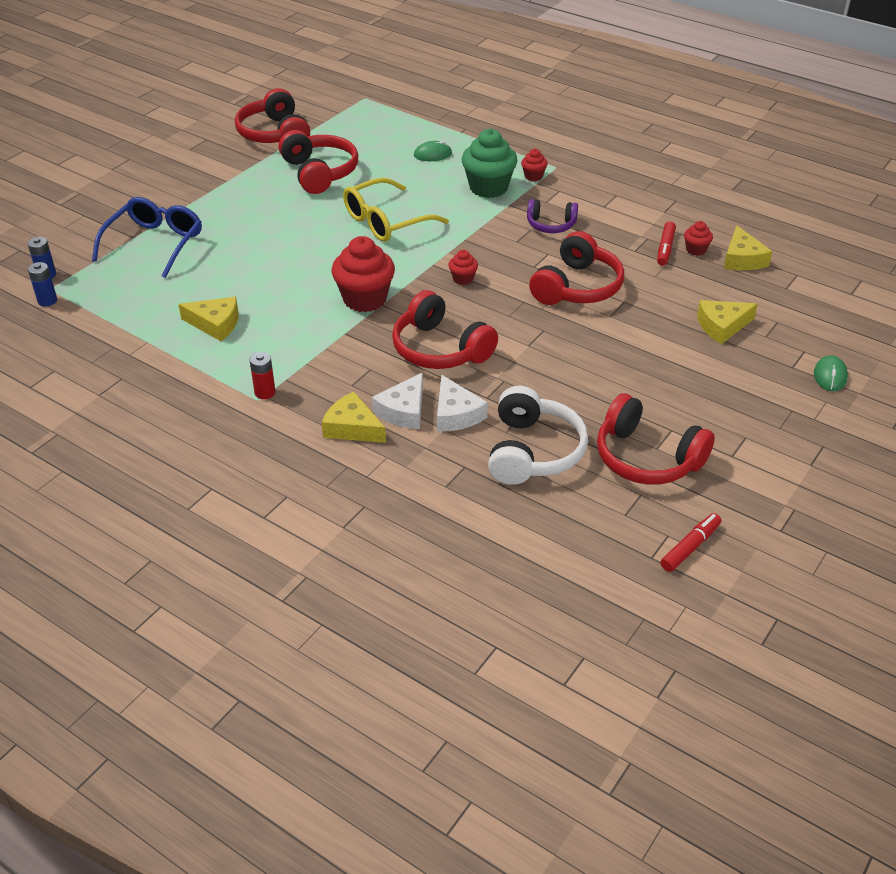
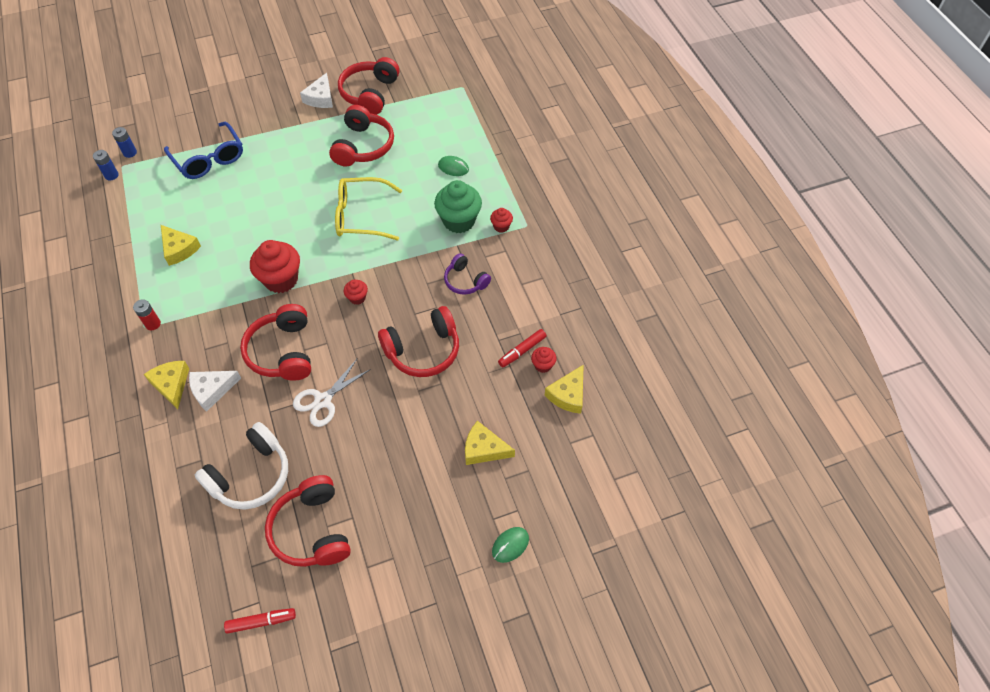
camera: 35 degrees right, 15 degrees up
(155, 244) = (209, 159): blue glasses -> blue glasses turned 90 degrees clockwise
(456, 414) = (238, 413): white cheese -> white cheese (320, 98)
(529, 364) = (323, 400): none -> white scissors

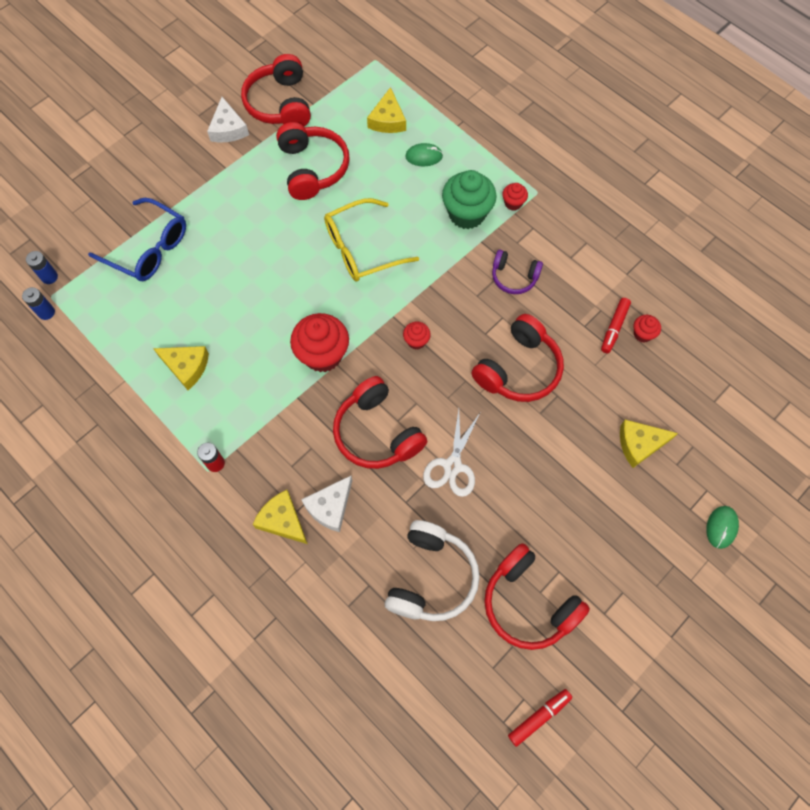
camera: 25 degrees left, 10 degrees up
(568, 394) = (683, 354): yellow cheese -> yellow cheese (387, 120)

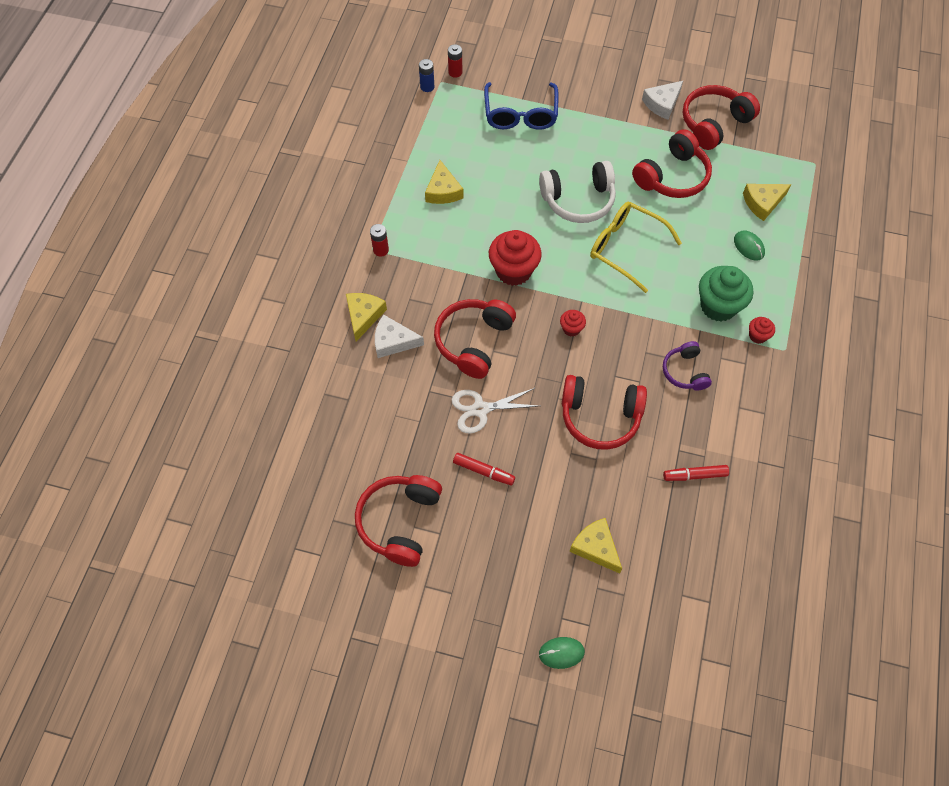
camera: 60 degrees right, 5 degrees down
(49, 277) = (455, 72): blue battery -> red battery
(431, 577) = (379, 440): white headphones -> white headphones (578, 200)
(539, 717) = (312, 573): red marker -> red marker (483, 471)
(642, 334) = (706, 502): red cupcake -> none

